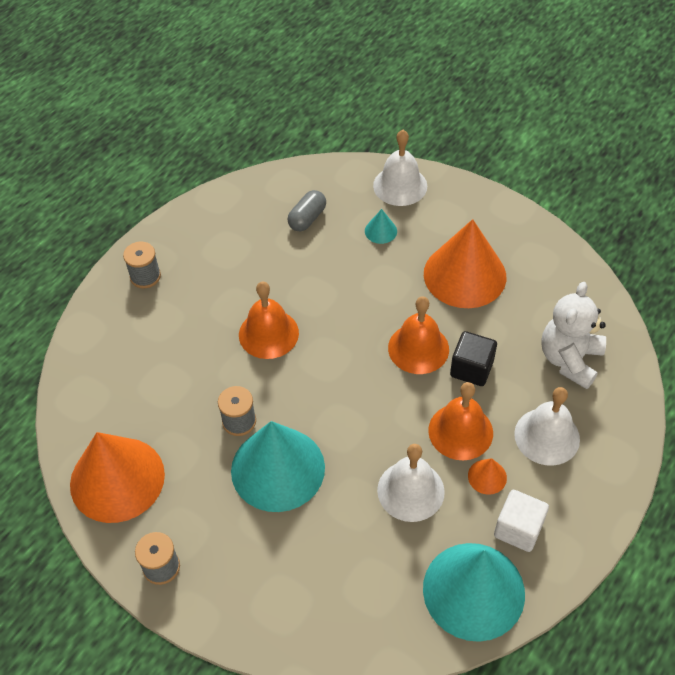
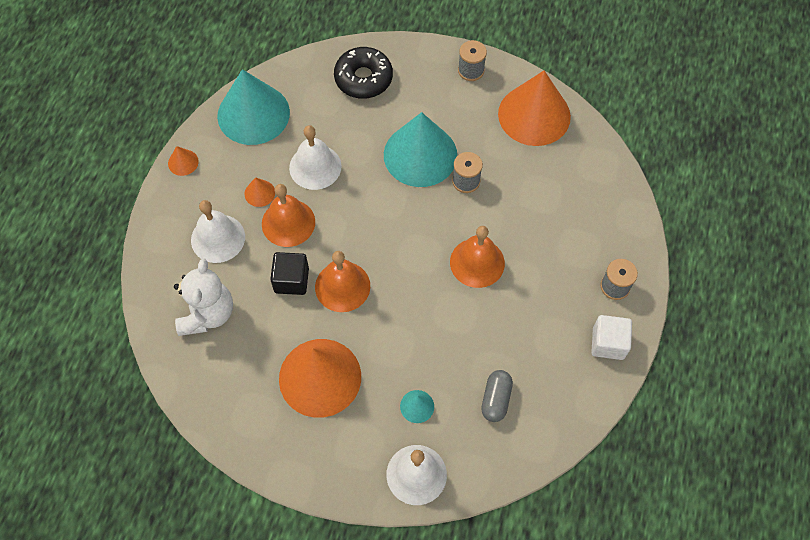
camera: 160 degrees right, 10 degrees up
(308, 600) = (363, 78): none -> black donut
(518, 529) = (229, 162): white cube -> white cube (608, 343)
(579, 546) = (183, 162): none -> orange cone

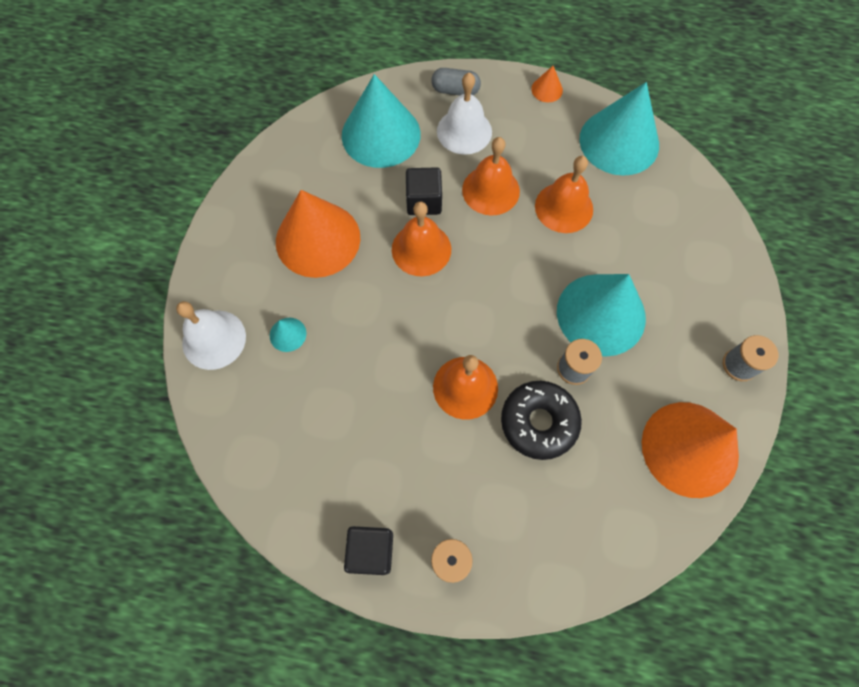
camera: 85 degrees right, 5 degrees up
(207, 314) = (381, 134): white teddy bear -> turquoise cone
(259, 193) = (522, 160): orange cone -> none
(315, 167) = (564, 207): white bell -> orange bell
(363, 78) = (694, 244): black donut -> black donut (538, 422)
(496, 399) = (296, 417): grey capsule -> grey capsule (455, 90)
(608, 343) = (371, 551): white cube -> black cube

